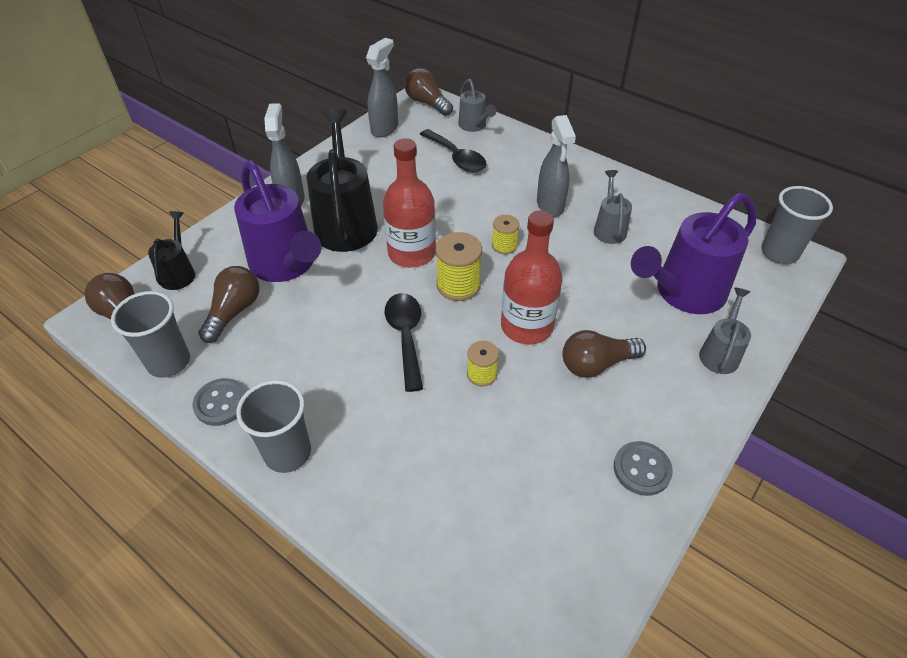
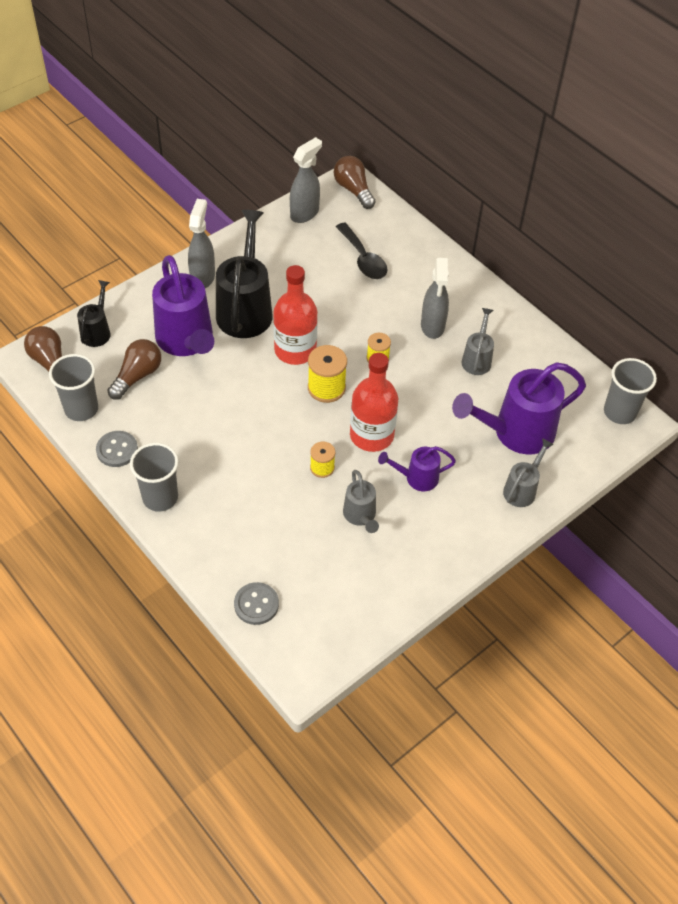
camera: 10 degrees right, 5 degrees up
(406, 336) = (270, 424): black spoon -> none
(474, 126) = (391, 226): grey watering can -> grey watering can (360, 516)
(596, 364) = (416, 478): brown light bulb -> purple watering can
(642, 469) = (419, 564): grey button -> grey button (256, 604)

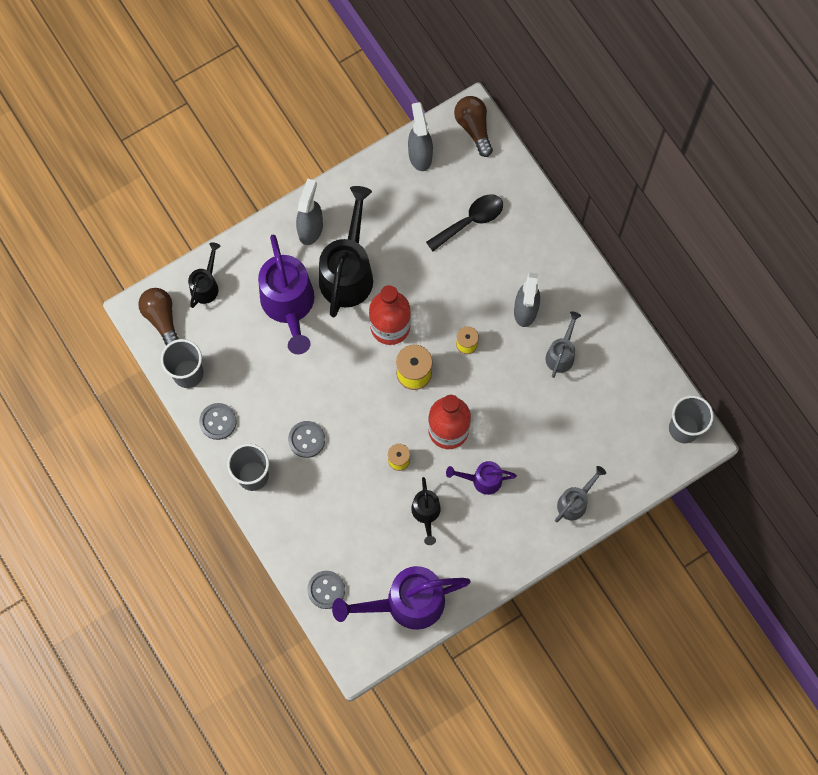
camera: 10 degrees right, 20 degrees up
(137, 376) = (241, 341): brown light bulb -> none
(217, 458) = (306, 439): none -> grey button
(305, 213) = (420, 155): grey spray bottle -> grey spray bottle turned 60 degrees counterclockwise
(360, 516) = (426, 514): grey watering can -> black watering can
(363, 259) = (470, 221): black spoon -> black spoon turned 105 degrees counterclockwise
(515, 432) = (581, 441): purple watering can -> purple watering can (406, 603)

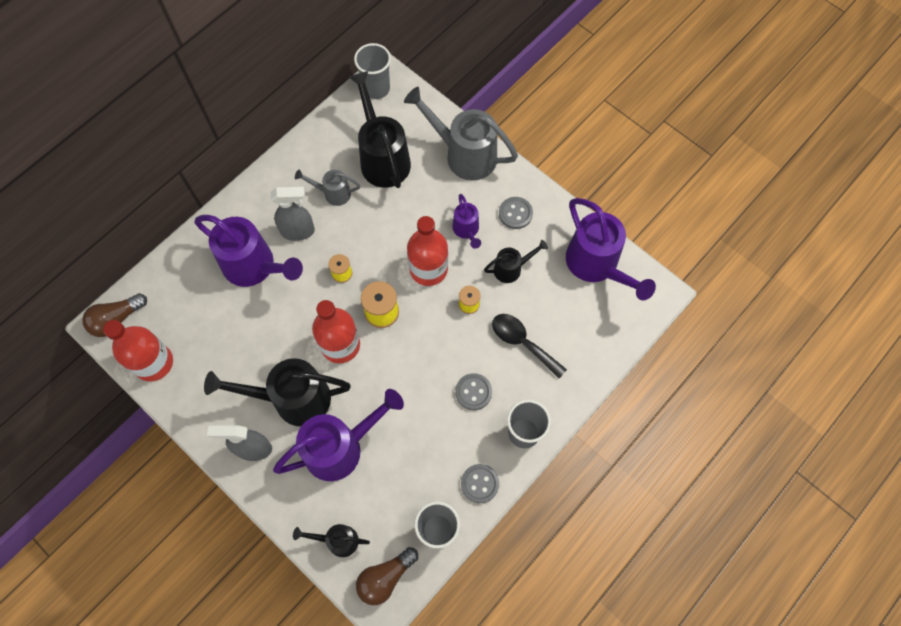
camera: 105 degrees left, 5 degrees down
(326, 590) = (609, 335): grey button -> grey button (515, 213)
(420, 155) = (154, 363): grey spray bottle -> red bottle
(470, 221) = (216, 299): black spoon -> black spoon (522, 342)
(496, 262) = (255, 267): none -> purple watering can
(575, 502) = (464, 154): grey watering can -> grey watering can, size x1.93
(592, 415) = (383, 157): none -> black watering can

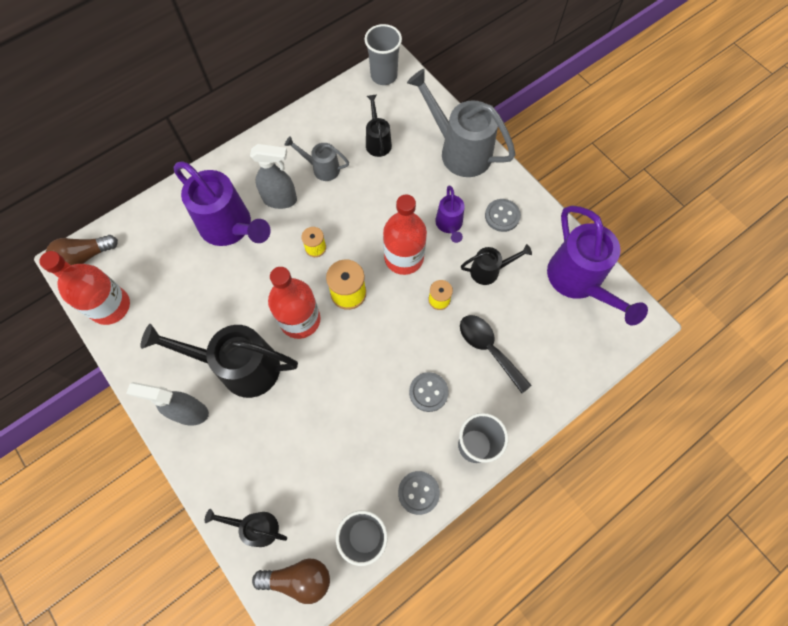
camera: 10 degrees right, 0 degrees up
(341, 447) = (280, 427): purple watering can -> none
(383, 157) = (377, 141): black watering can -> black watering can, size x0.52
(385, 578) = (298, 579): brown light bulb -> brown light bulb turned 150 degrees counterclockwise

